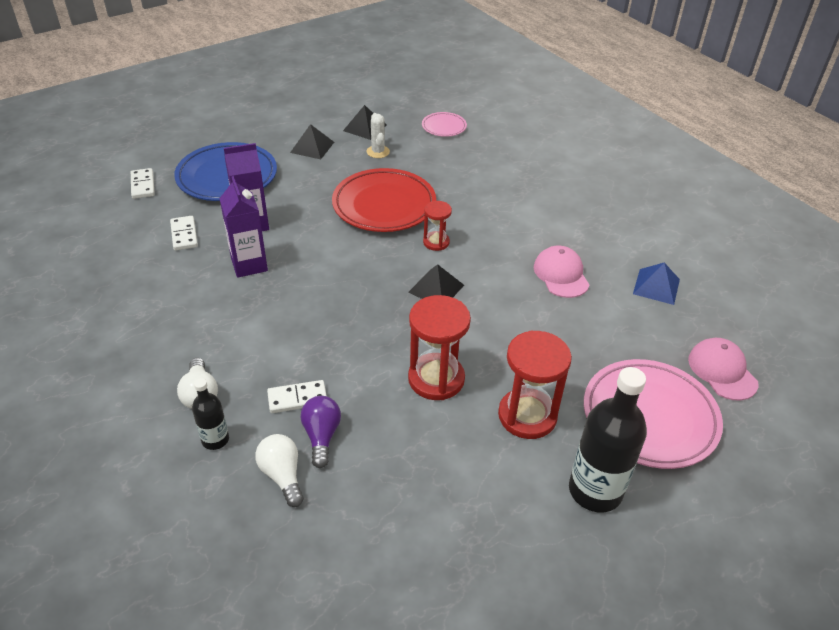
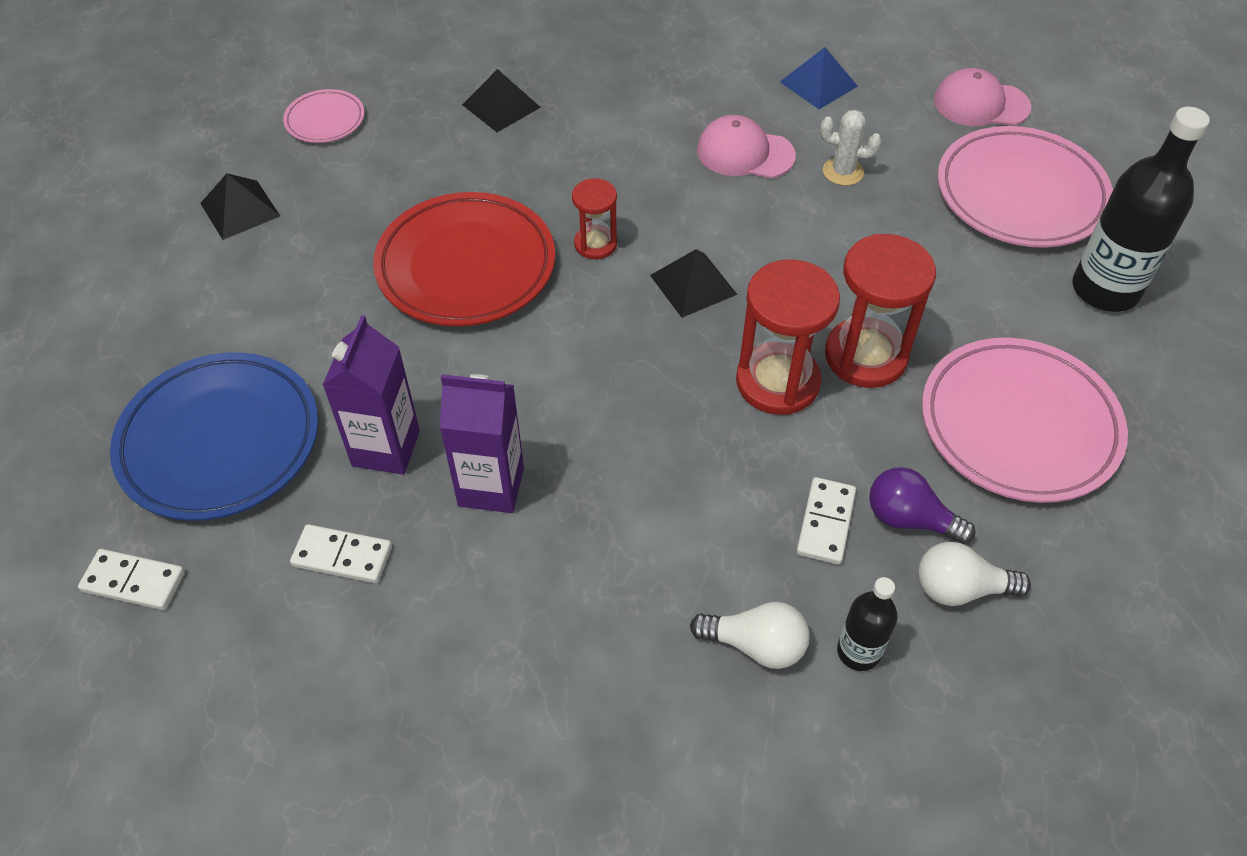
camera: 60 degrees left, 10 degrees up
(312, 147) = (234, 295): black pyramid -> black pyramid (501, 106)
(378, 152) = (322, 220): white cactus -> white cactus (843, 172)
(431, 471) = (1019, 425): none -> pink plate
(527, 416) = (970, 296): red hourglass -> red hourglass (777, 382)

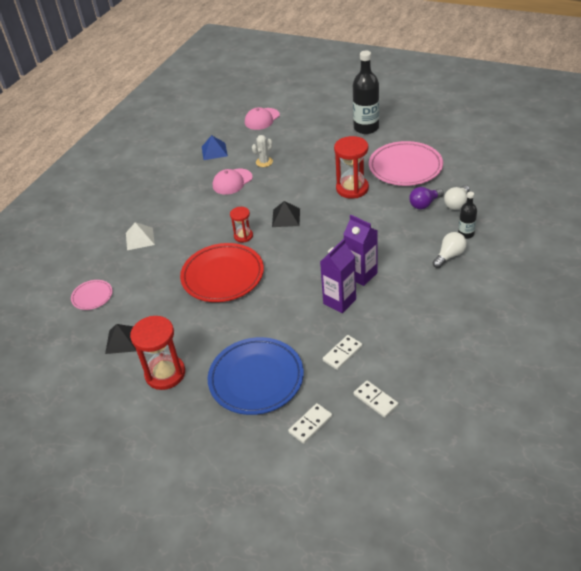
camera: 55 degrees left, 10 degrees down
(386, 448) = (299, 326): purple carton -> purple carton (361, 275)
(501, 106) = (140, 238): black pyramid -> white pyramid
(777, 382) = (347, 213): red hourglass -> red hourglass (165, 374)
(825, 522) = (413, 223): white domino -> white domino (375, 400)
(1020, 194) = (311, 128): pink plate -> none

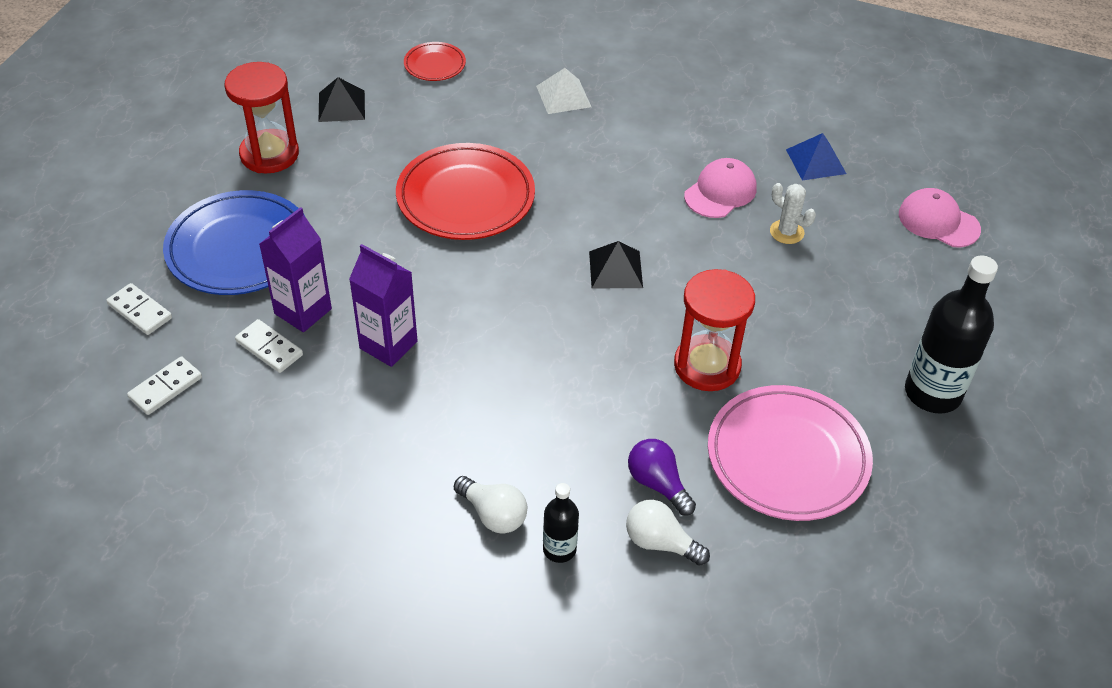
camera: 80 degrees right, 5 degrees up
(92, 296) = (434, 65): pink plate -> red plate
(232, 182) = (720, 192): pink cap -> pink cap turned 90 degrees clockwise
(243, 236) = (565, 216): red hourglass -> none
(361, 275) = (452, 375): purple carton -> purple carton (303, 311)

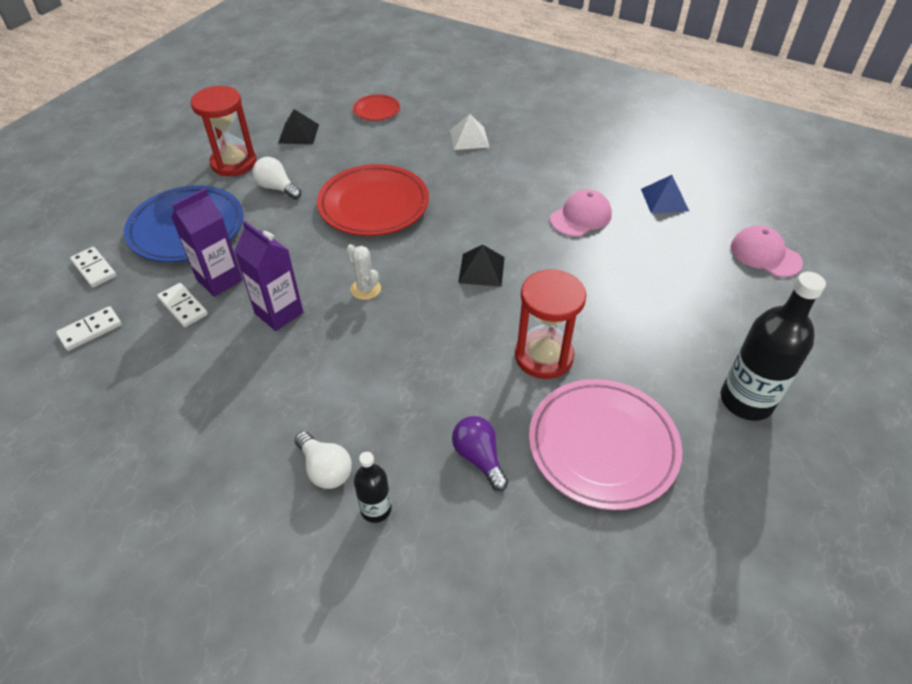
camera: 10 degrees right, 0 degrees up
(660, 543) = (470, 514): white light bulb -> white light bulb (277, 188)
(786, 232) = (631, 252): white cactus -> white cactus (365, 289)

